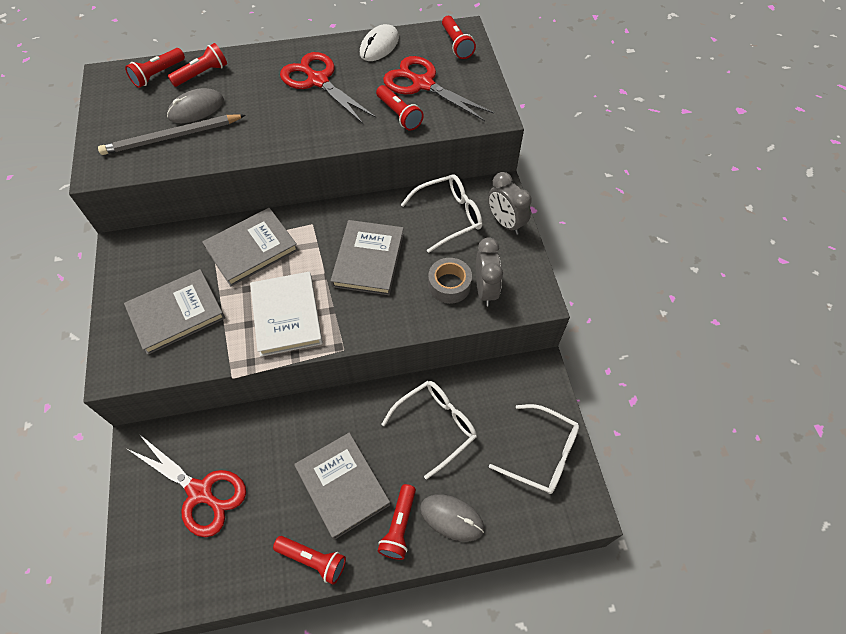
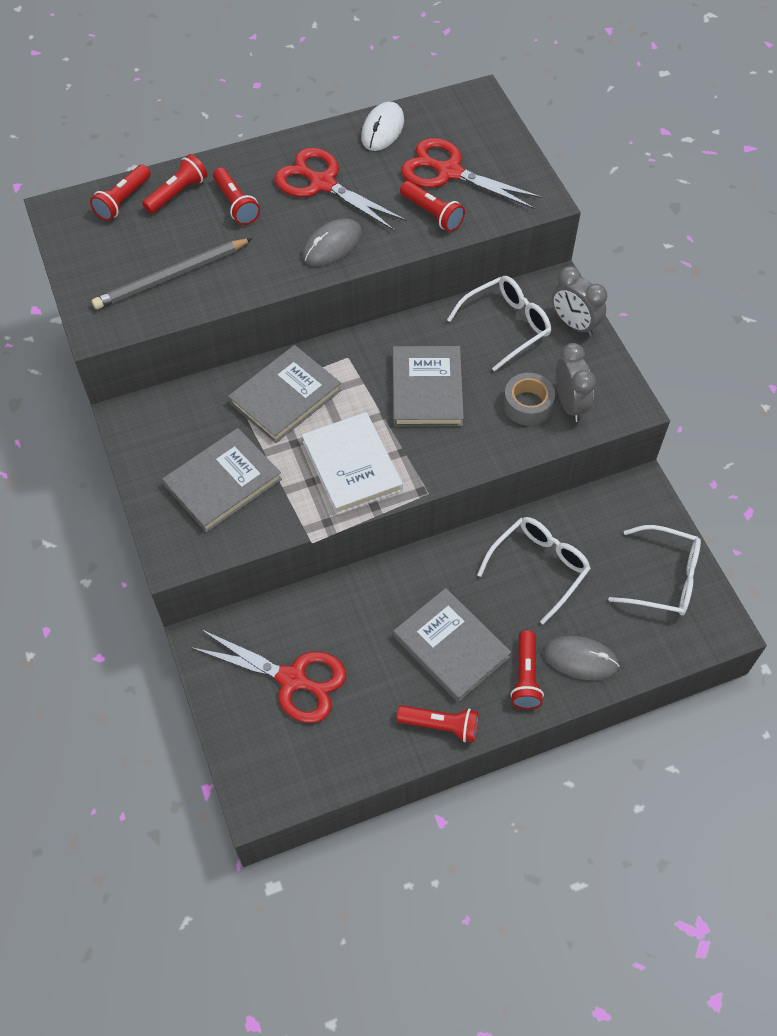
camera: 10 degrees left, 0 degrees up
(196, 109) = (187, 238): grey mouse -> grey mouse (332, 245)
(456, 44) = (475, 116): red flashlight -> red flashlight (236, 204)

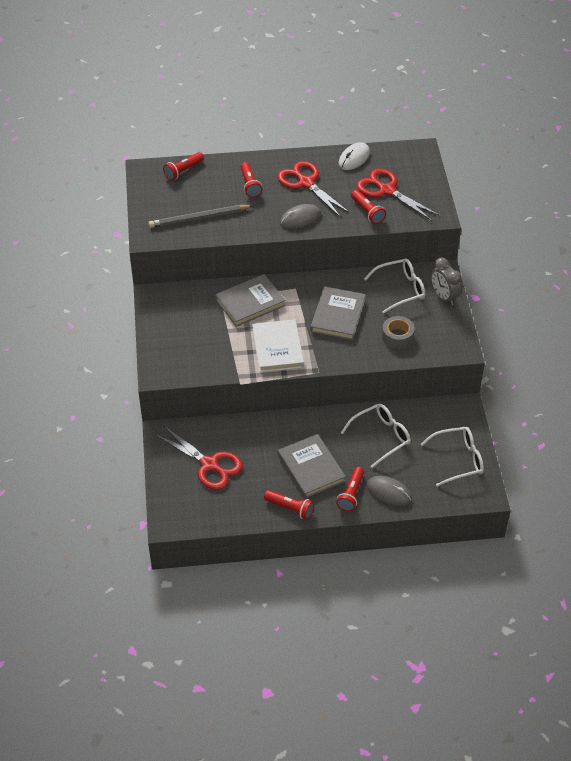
camera: 15 degrees right, 10 degrees down
(177, 193) = (217, 172): red flashlight -> none
(223, 482) = (198, 341): grey book -> none
(570, 404) = (424, 341): grey clock -> none
(664, 578) = (458, 460): white glasses -> white glasses turned 45 degrees counterclockwise

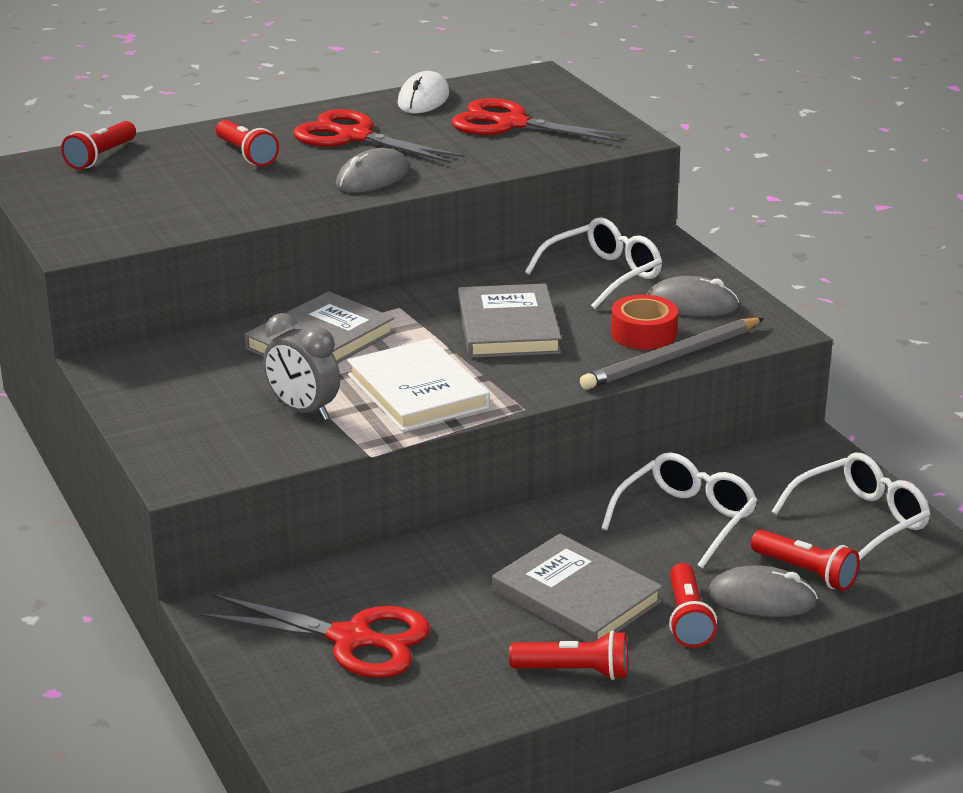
camera: 20 degrees left, 20 degrees down
(198, 218) = (168, 207): grey pencil -> grey pencil (671, 358)
(367, 212) = (495, 152): red flashlight -> red flashlight (805, 572)
(397, 336) = (643, 333): grey tape -> red tape
(431, 321) = (691, 304): none -> grey mouse
(444, 297) = (690, 270): grey clock -> grey clock (303, 411)

